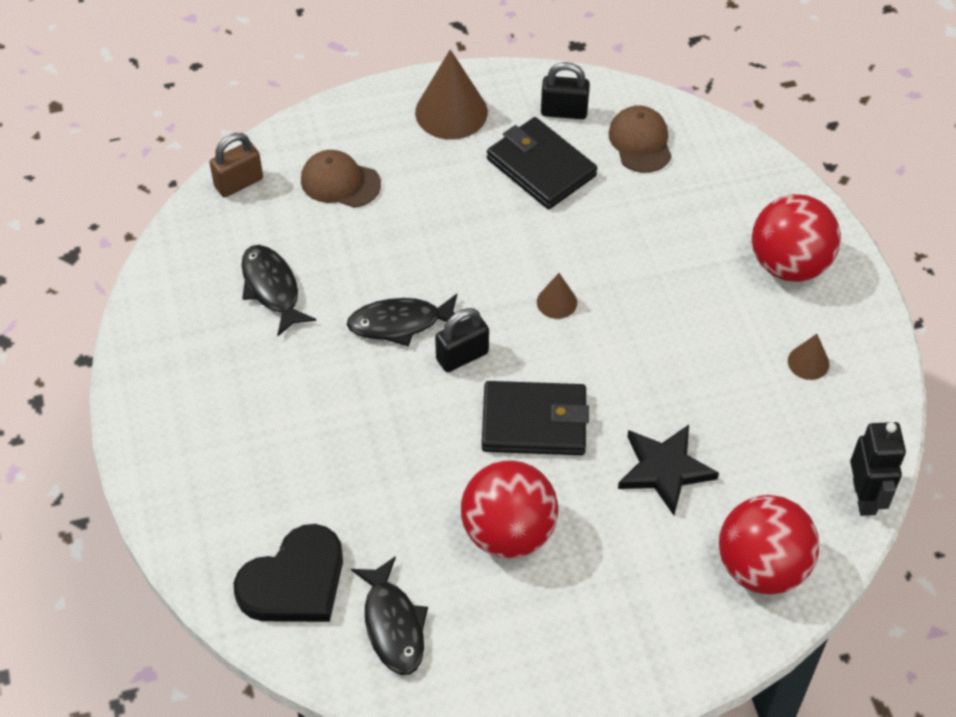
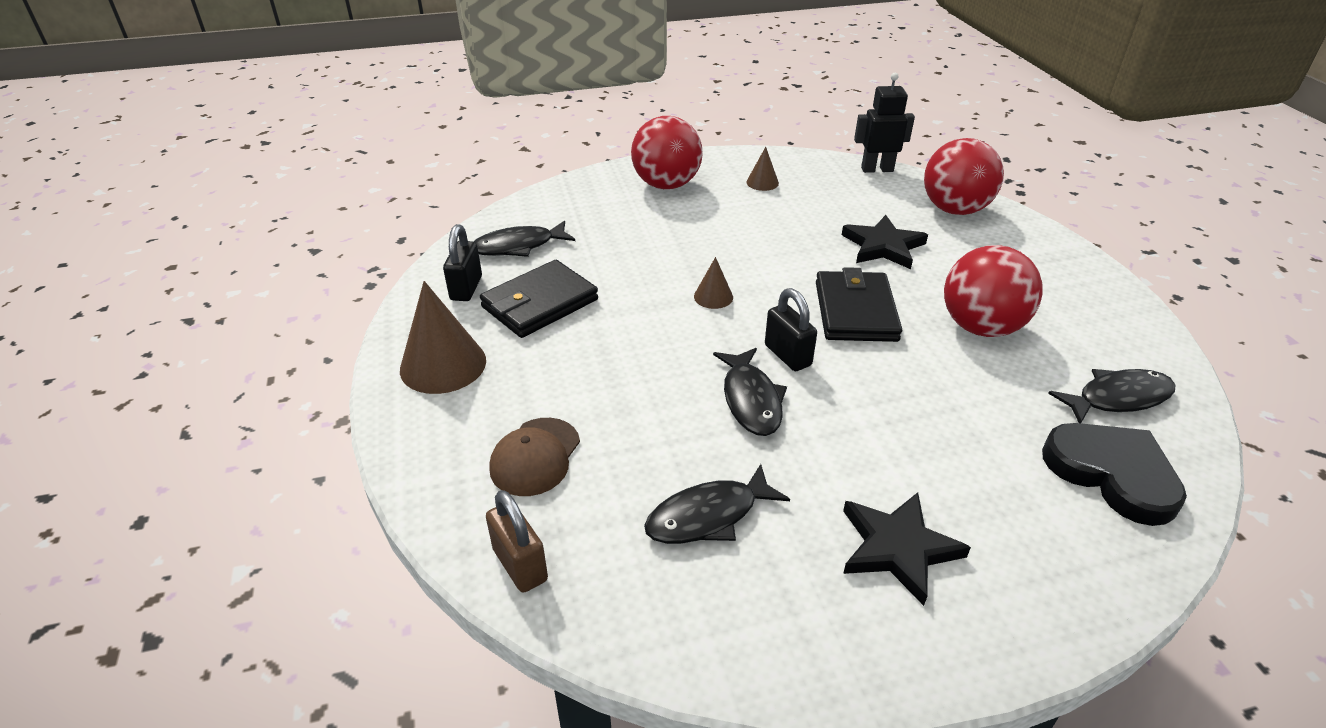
camera: 90 degrees left, 15 degrees down
(230, 404) = (898, 548): none -> black star
(640, 142) = (518, 246): brown cap -> black fish

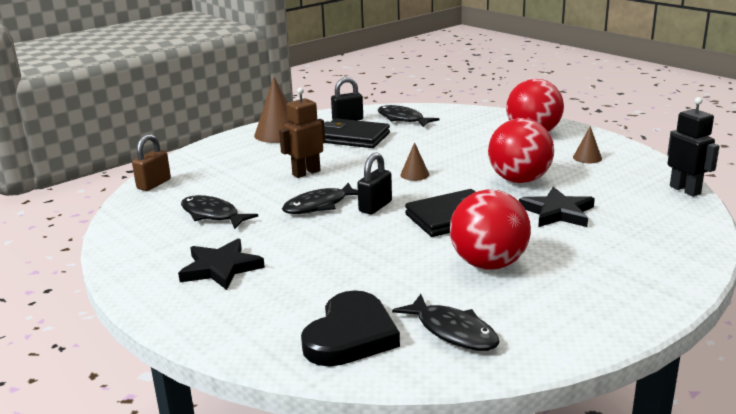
camera: 65 degrees right, 15 degrees down
(535, 457) = (227, 169): brown cap -> none
(627, 380) = (306, 173): none -> brown robot
(954, 210) = (667, 230): red ball -> red ball (519, 180)

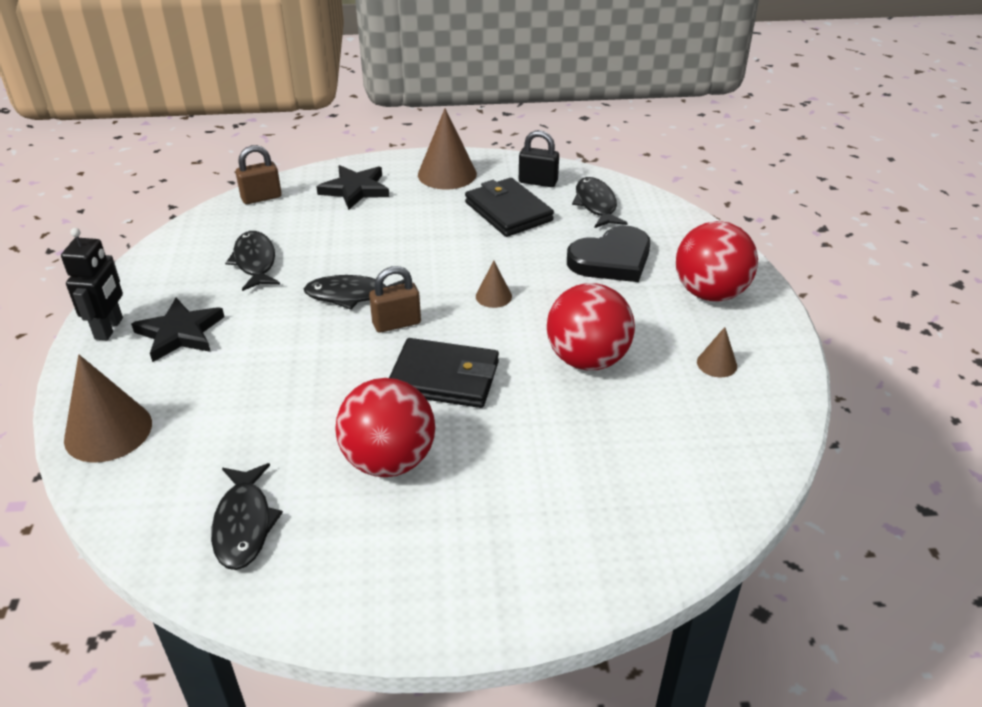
camera: 35 degrees right, 15 degrees up
(260, 336) = (108, 431): none -> brown cone
(306, 173) = (399, 243): brown robot -> none
(350, 335) = (166, 474): black heart -> black heart (611, 260)
(375, 207) = (396, 323): black padlock -> brown padlock
(557, 212) = (558, 430): black star -> black star (355, 190)
(685, 190) = (759, 478): black robot -> black robot (109, 328)

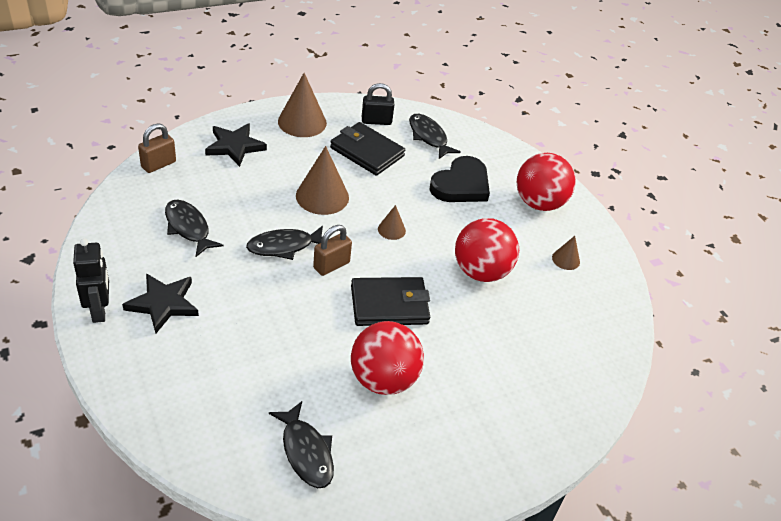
camera: 25 degrees left, 5 degrees up
(108, 431) = (155, 401): brown cone -> brown cone (322, 196)

